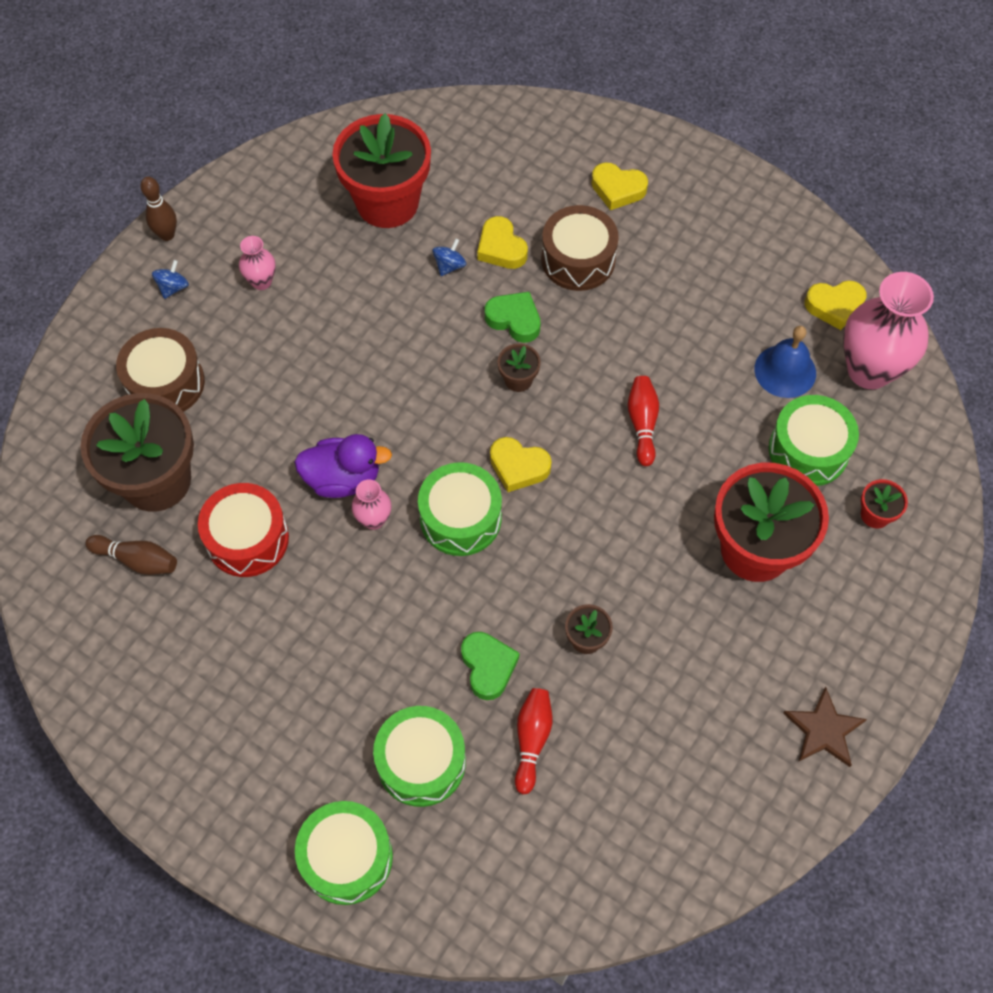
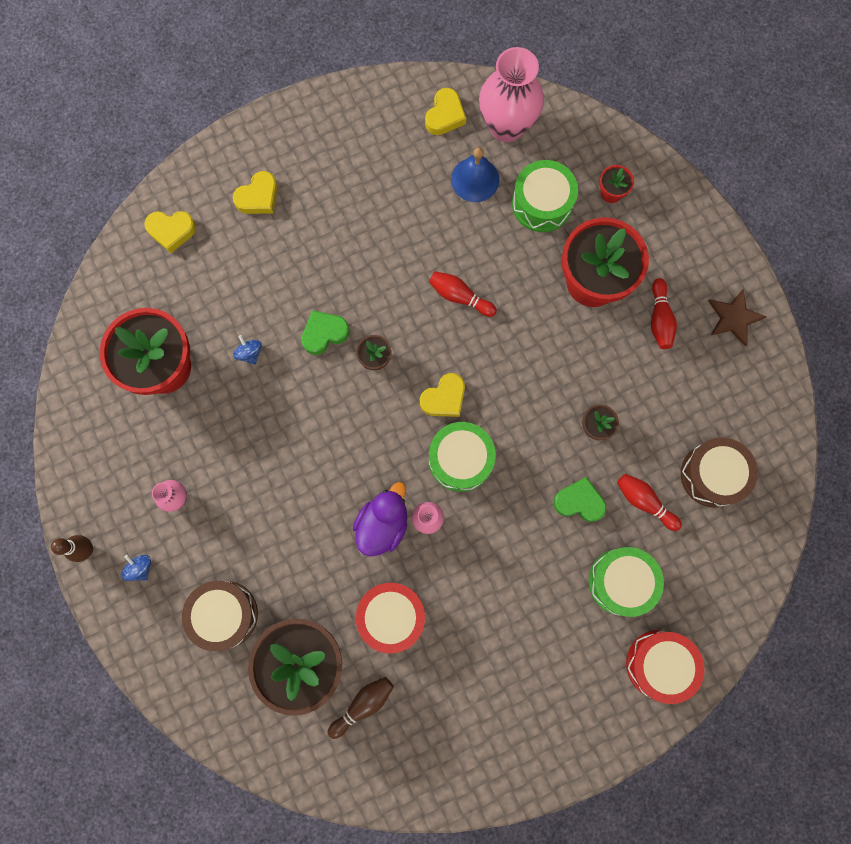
camera: 60 degrees left, 15 degrees up
(347, 857) = (659, 664): green drum -> red drum
(501, 248) = (257, 308): yellow heart -> yellow heart (171, 231)
(578, 259) = (301, 260): brown drum -> brown drum (712, 475)
(762, 645) = (659, 319): none -> red bowling pin

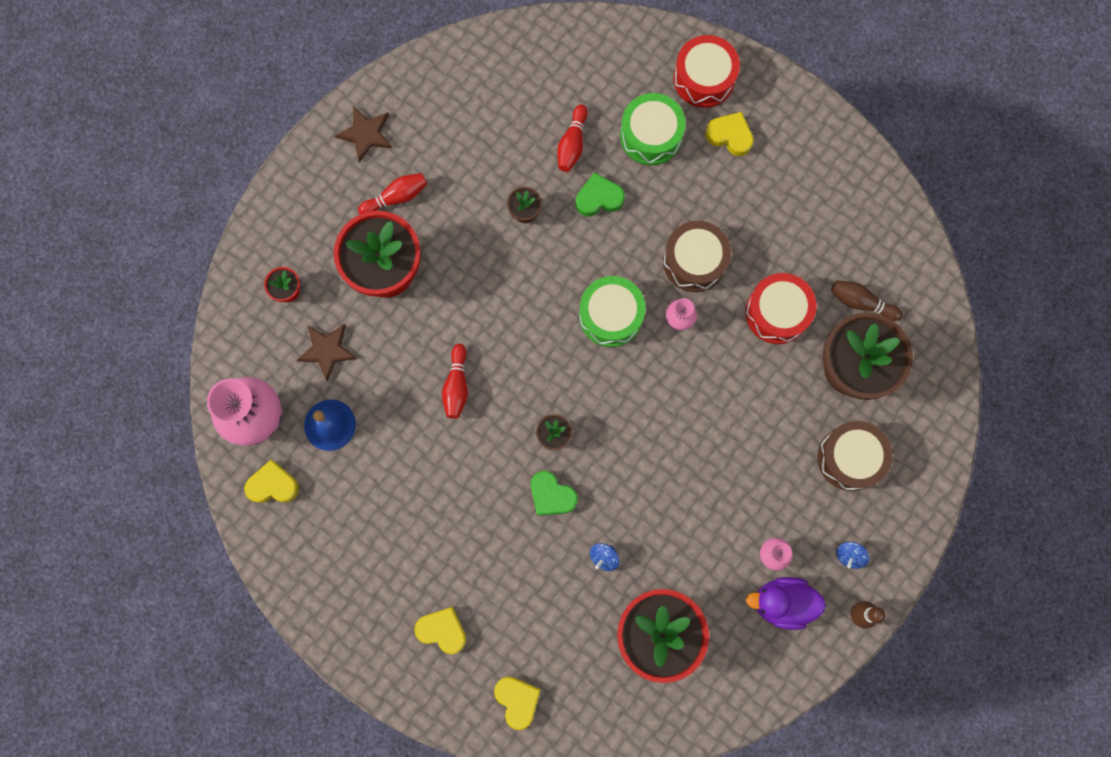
camera: 115 degrees left, 0 degrees up
(382, 524) = (702, 357): purple duck -> purple duck (782, 603)
(444, 398) = (561, 355): yellow heart -> yellow heart (730, 136)
(542, 203) = (327, 350): green drum -> brown star
(579, 501) = (599, 198): green heart -> green heart turned 90 degrees clockwise
(712, 475) = (520, 97): brown drum -> brown drum (694, 261)

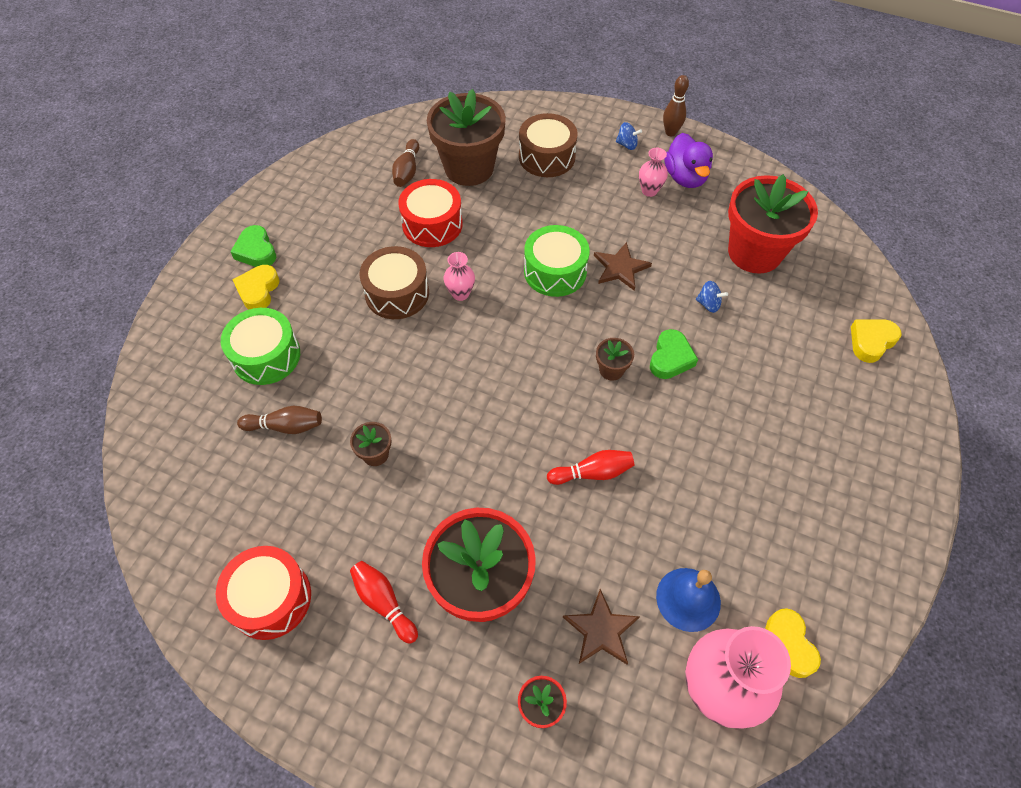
camera: 105 degrees left, 20 degrees down
(365, 134) = (303, 668): brown star -> brown star (620, 268)
(442, 630) = (845, 420): yellow heart -> none
(572, 144) = (285, 426): red bowling pin -> brown bowling pin
(599, 198) = (345, 387): green heart -> green heart (256, 251)
(611, 315) = (472, 349): green drum -> green drum (555, 271)
(704, 78) = (195, 323): red drum -> red drum (270, 598)

